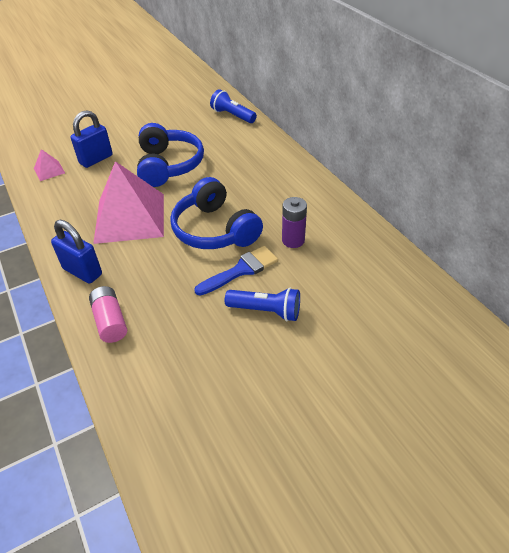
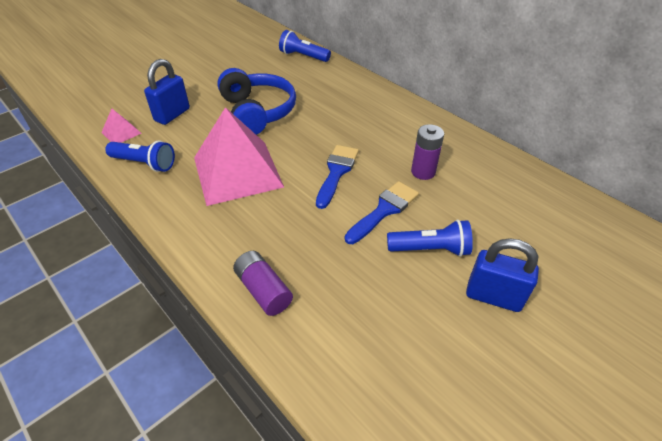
camera: 15 degrees left, 0 degrees up
(58, 200) = (144, 163): none -> blue flashlight
(82, 271) = (206, 239): blue padlock -> blue padlock (493, 297)
(110, 321) = (263, 290): pink battery -> purple battery
(214, 230) = (337, 172): blue headphones -> blue brush

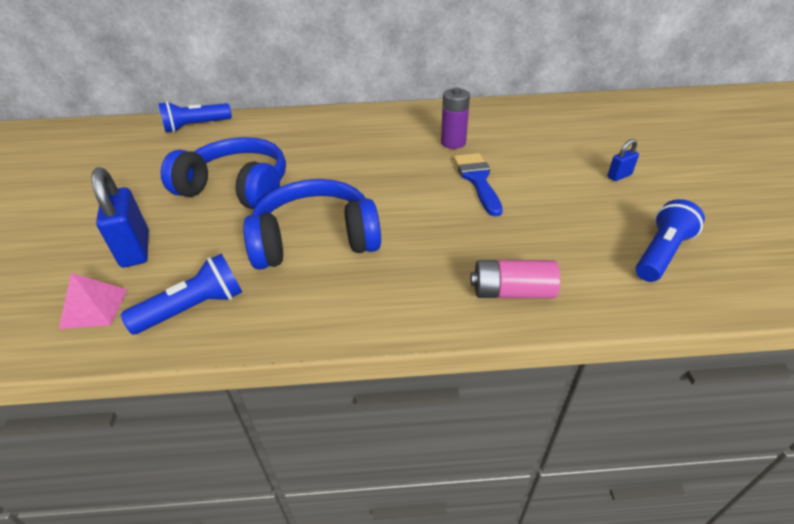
camera: 50 degrees left, 5 degrees down
(237, 172) = (315, 240): pink pyramid -> blue headphones
(263, 290) = (512, 292): purple battery -> pink battery
(337, 172) = (398, 182): blue brush -> none
(430, 249) = (545, 179): blue flashlight -> blue flashlight (661, 254)
(493, 297) = (619, 176): blue padlock -> blue padlock, size x0.52

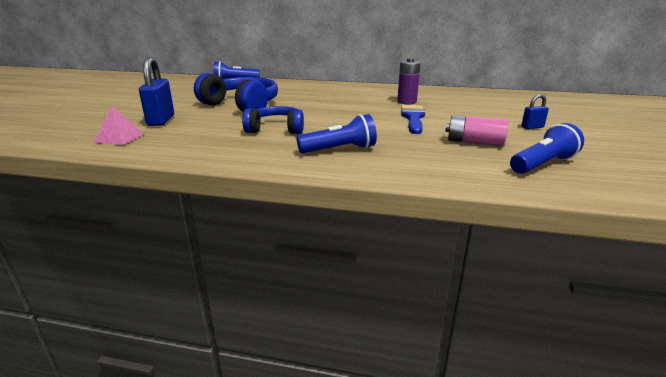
camera: 15 degrees right, 15 degrees down
(194, 308) = (177, 145): blue flashlight -> blue flashlight (339, 149)
(315, 240) = (276, 129): blue headphones -> blue headphones, size x0.64
(512, 292) = (402, 166): pink battery -> pink battery (474, 142)

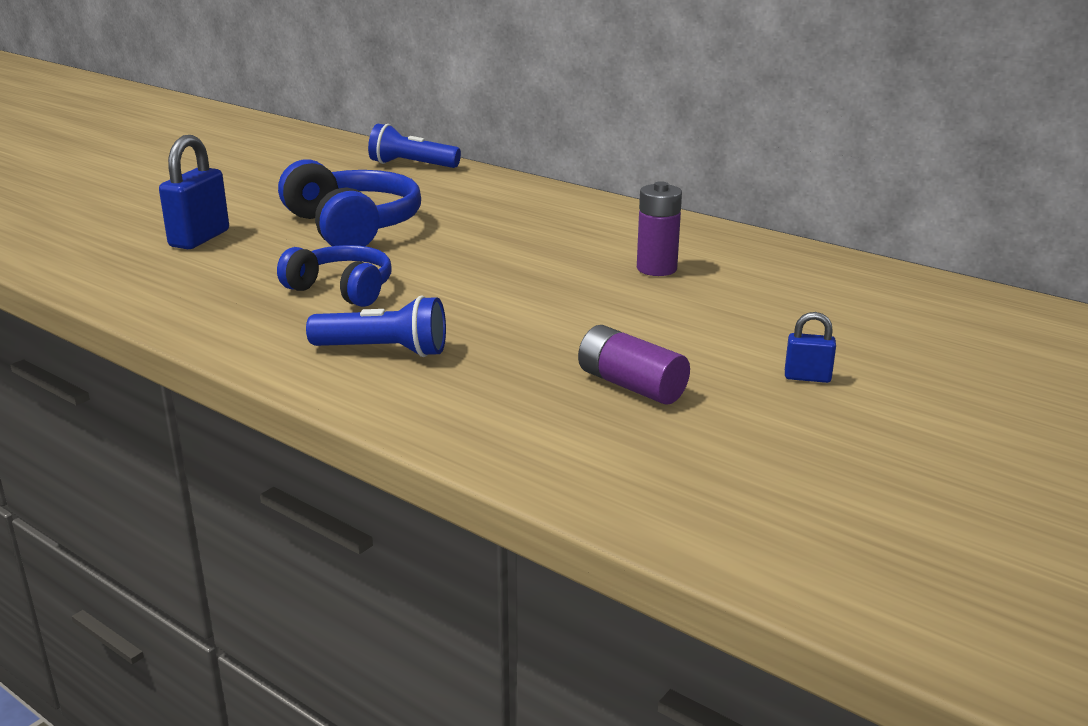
camera: 25 degrees right, 0 degrees up
(119, 138) = (112, 263): pink pyramid -> none
(413, 118) = (607, 310): blue brush -> none
(474, 142) = (631, 385): pink battery -> purple battery
(542, 164) = (675, 456): blue flashlight -> none

